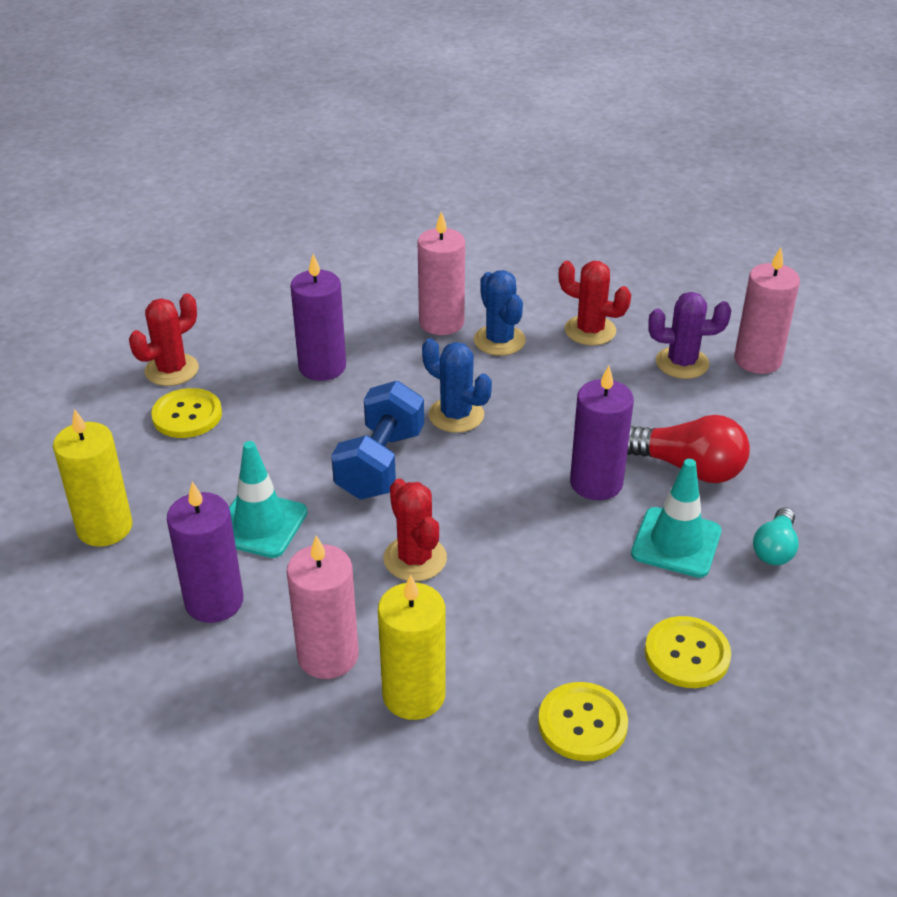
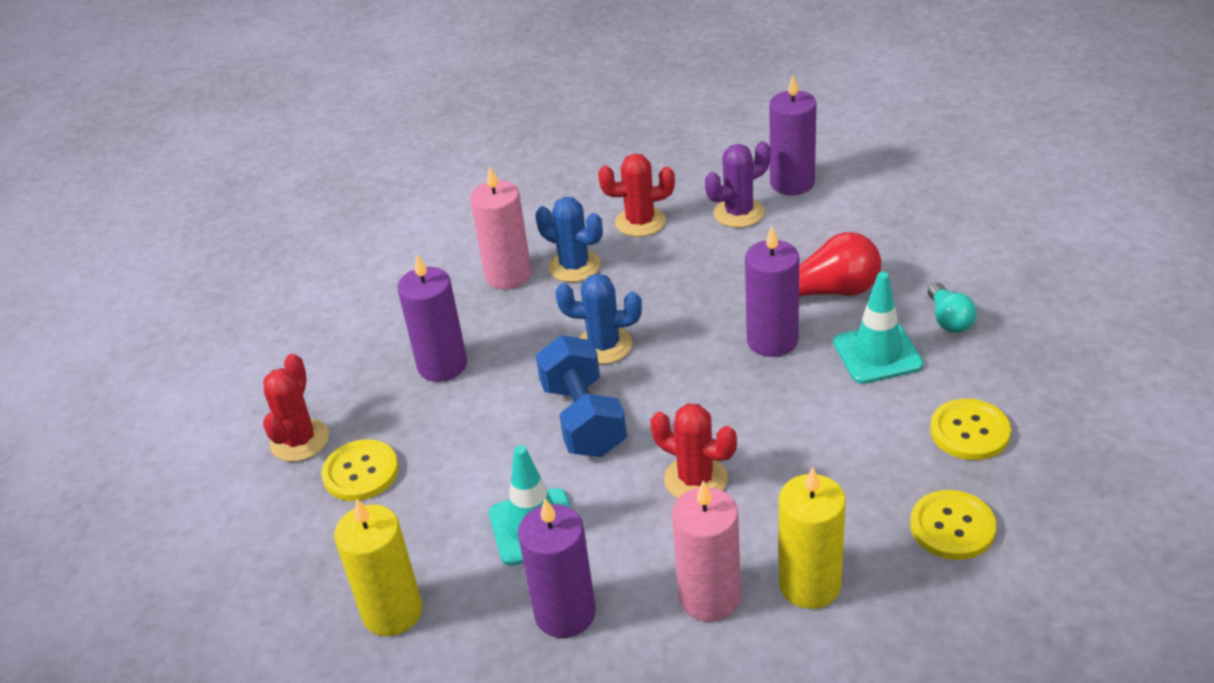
camera: 30 degrees left, 0 degrees up
(757, 360) = (792, 183): pink candle -> purple candle

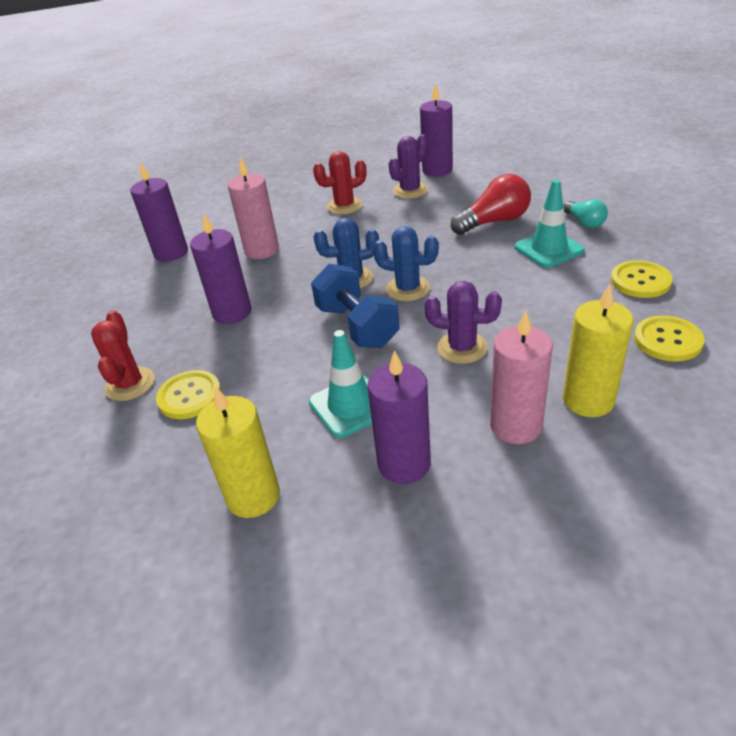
camera: 15 degrees left, 0 degrees up
(574, 266) = (308, 237): blue cactus -> blue cactus (407, 289)
(695, 479) = (462, 348): red cactus -> purple cactus
(772, 340) = (471, 254): purple candle -> purple candle (171, 253)

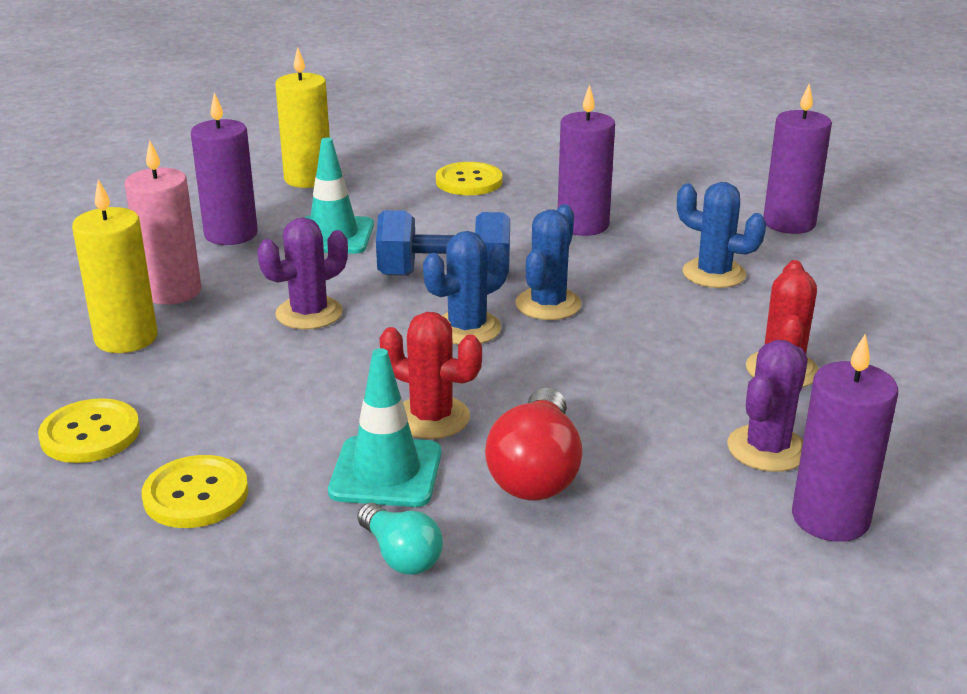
camera: 120 degrees right, 10 degrees down
(130, 384) = (530, 164): red cactus -> red cactus (431, 418)
(262, 250) = (714, 274): pink candle -> blue cactus
(410, 190) = (767, 449): purple cactus -> purple cactus turned 45 degrees clockwise
(584, 222) = (401, 555): turquoise light bulb -> turquoise light bulb turned 135 degrees counterclockwise

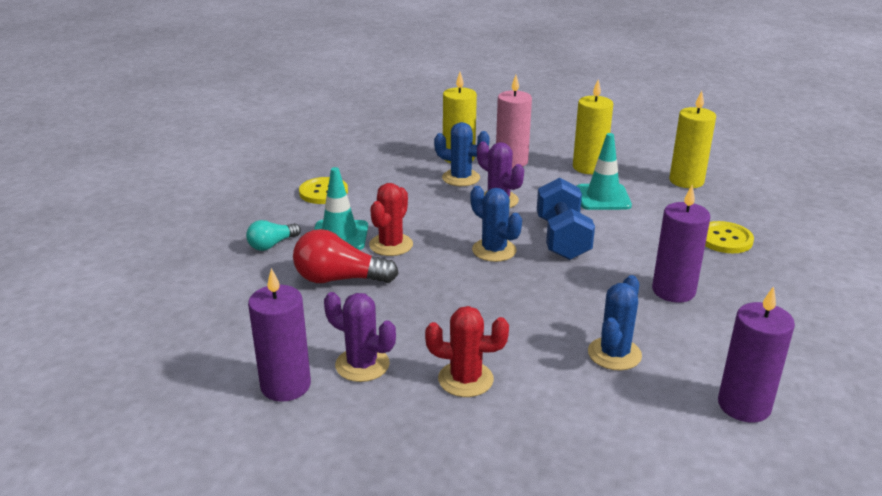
camera: 85 degrees right, 0 degrees up
(90, 434) = (372, 163): yellow button -> none
(231, 234) = (589, 167): purple candle -> yellow candle
(548, 304) = (535, 278): blue cactus -> blue cactus (461, 178)

